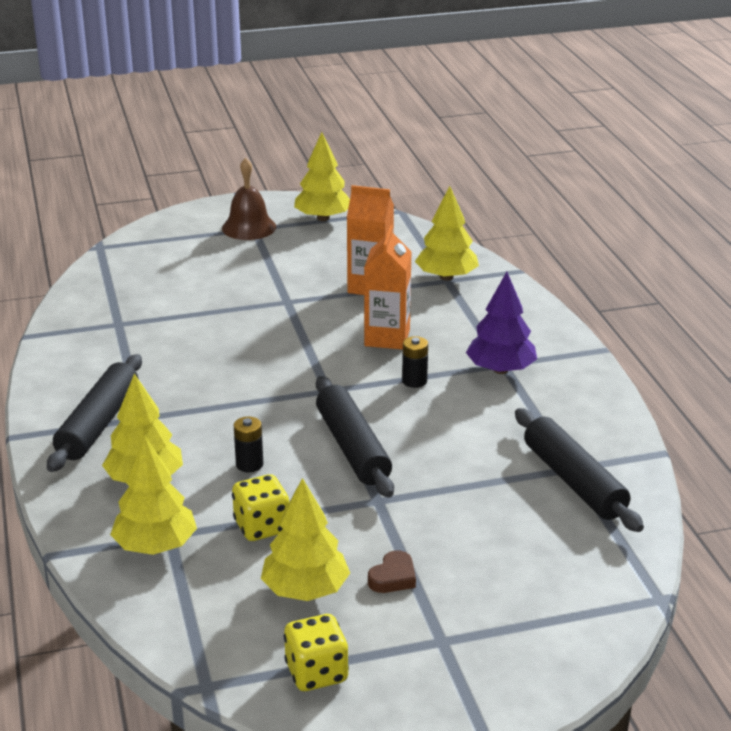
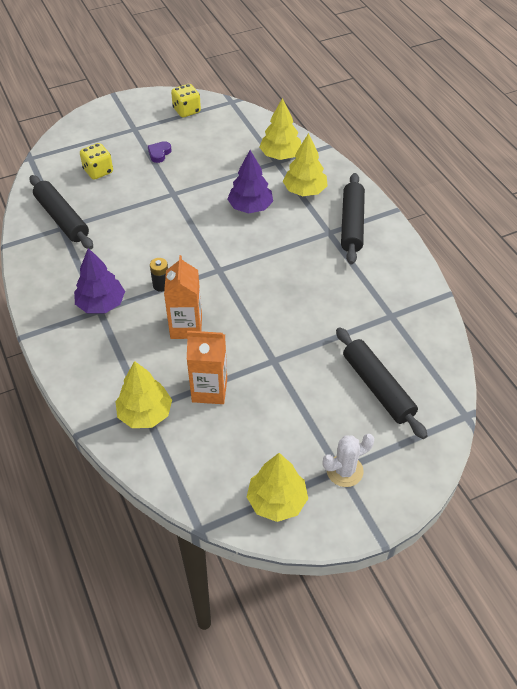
camera: 170 degrees right, 20 degrees up
(249, 227) = (344, 471): brown bell -> white cactus
(249, 464) = (250, 207): black battery -> purple tree
(262, 527) = (231, 171): yellow dice -> yellow dice (98, 171)
(305, 590) = (200, 143): yellow tree -> none
(353, 448) = (193, 226): black rolling pin -> black rolling pin (377, 387)
(393, 577) = (159, 153): brown heart -> purple heart

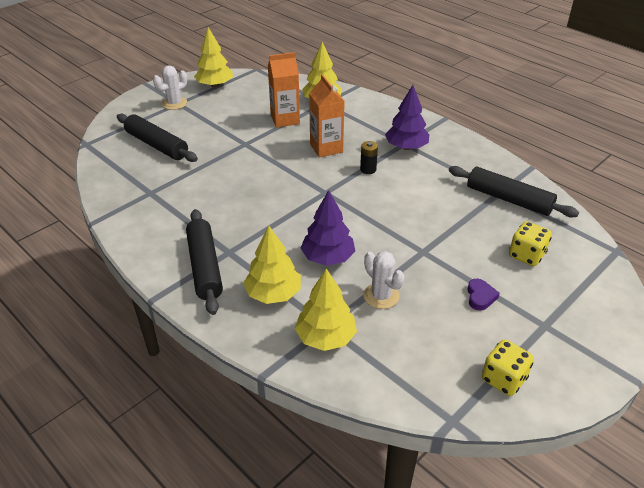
camera: 160 degrees right, 10 degrees down
(227, 170) = (381, 296): none -> white cactus

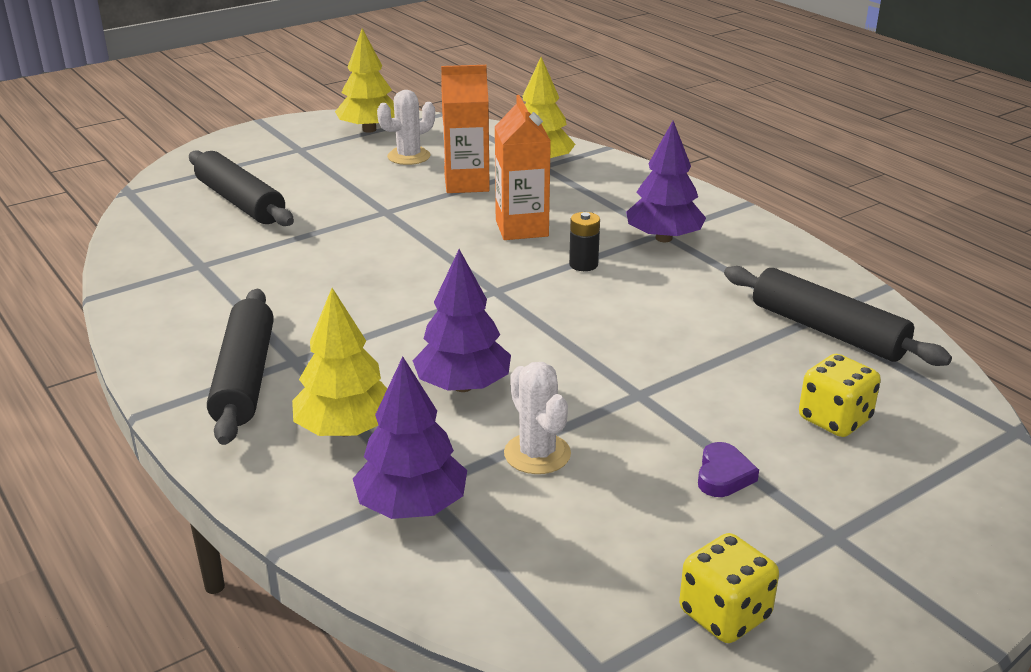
camera: 10 degrees right, 10 degrees down
(174, 103) = (293, 149): white cactus -> white cactus (409, 156)
(326, 337) = (412, 506): yellow tree -> purple tree

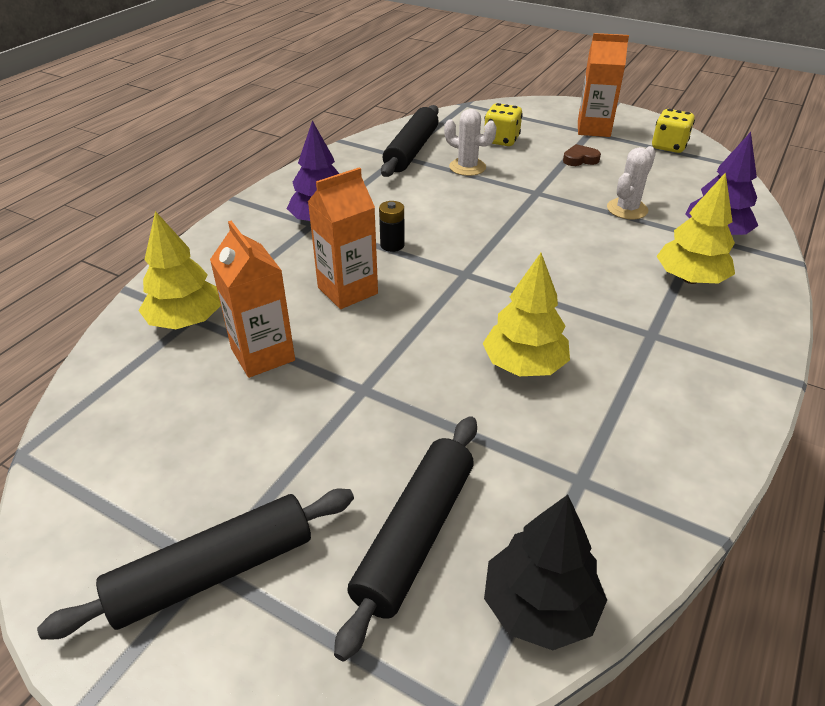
camera: 115 degrees left, 10 degrees up
(146, 224) = (539, 606): none -> black tree
(245, 378) = (698, 349): black rolling pin -> black rolling pin (214, 571)
(369, 129) = (106, 514): yellow tree -> yellow tree (524, 365)
(409, 156) = (199, 430): white cactus -> white cactus (467, 167)
(463, 386) = (596, 250): purple tree -> none
(723, 475) = (580, 159): purple heart -> brown heart
(847, 546) = (593, 129): none -> orange carton

